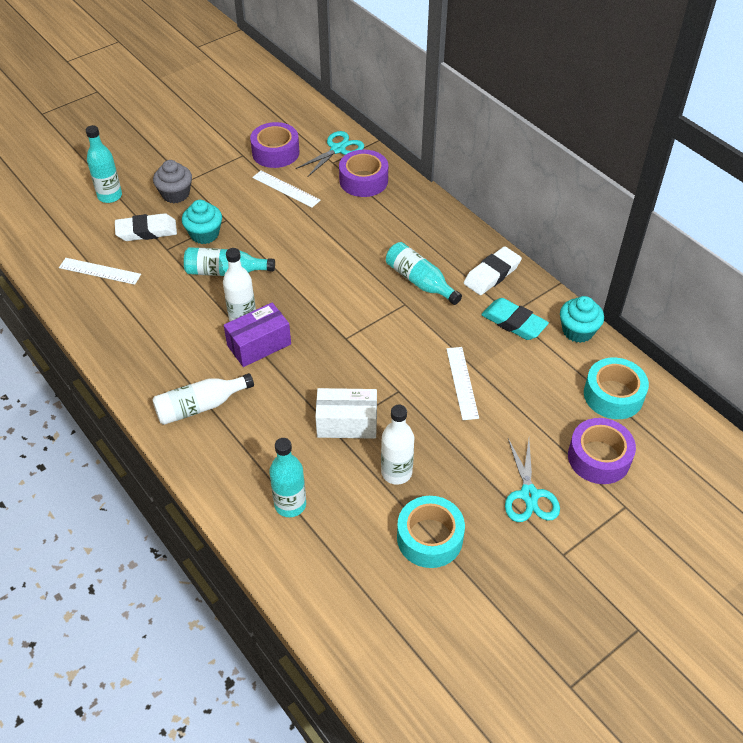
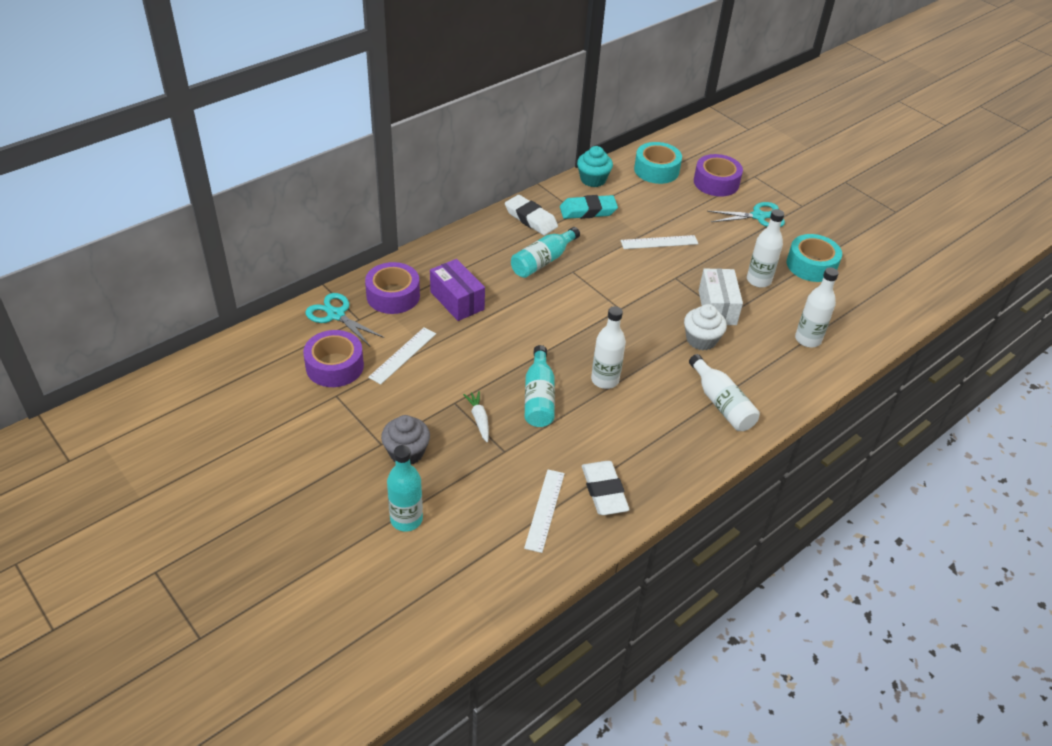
camera: 95 degrees left, 5 degrees down
(146, 231) = (474, 473): white eraser -> white eraser (604, 491)
(204, 234) = (479, 419): turquoise cupcake -> white carrot
(259, 345) = (638, 366): purple box -> purple box (457, 300)
(290, 504) = (808, 339): turquoise bottle -> white bottle
(294, 401) = (701, 340): none -> white cupcake
(513, 322) = (588, 211): turquoise eraser -> turquoise eraser turned 45 degrees clockwise

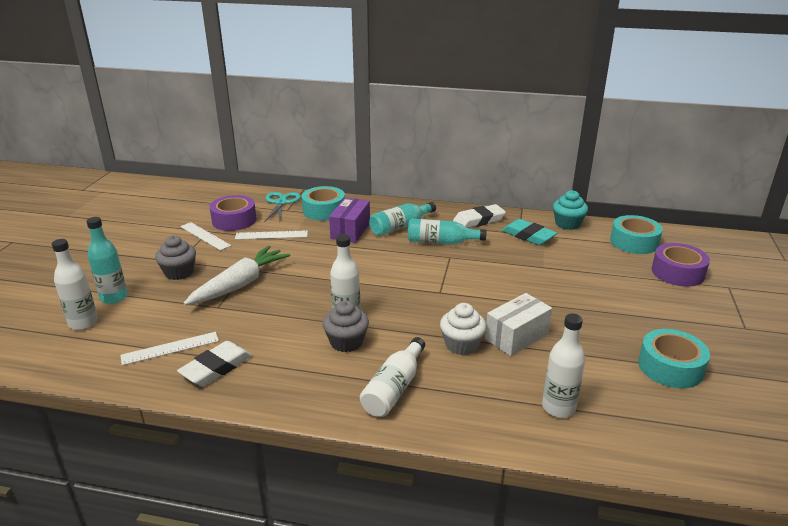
camera: 55 degrees right, 15 degrees down
(393, 295) = (324, 210): purple tape -> turquoise tape
(479, 419) = (240, 284): white carrot -> white carrot, size x2.13
(531, 219) = (479, 220): white eraser -> white eraser turned 60 degrees clockwise
(538, 397) = (290, 298): turquoise bottle -> turquoise bottle (400, 227)
(639, 398) = (346, 342): none -> grey cupcake
(659, 242) = (549, 277): white ruler -> white ruler (205, 236)
(758, 216) = (678, 310): turquoise scissors -> none
(758, 280) = (591, 344): white bottle -> white bottle (83, 323)

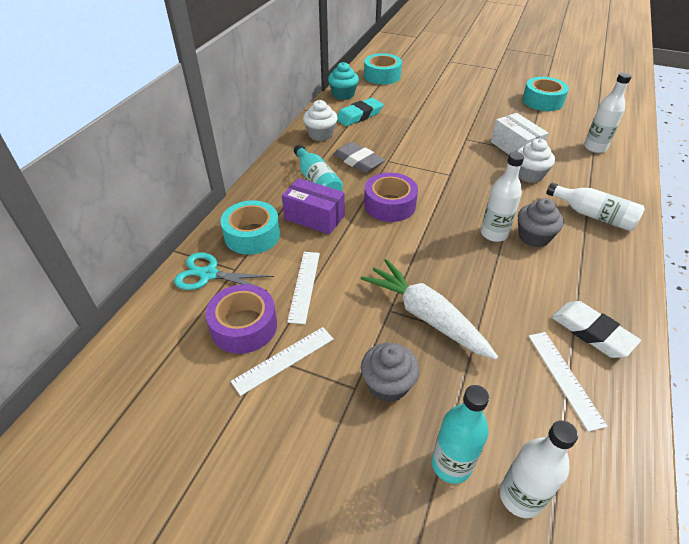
camera: 80 degrees left, 15 degrees up
(441, 242) = (358, 161): turquoise bottle -> grey eraser
(479, 220) = (320, 134): white eraser -> white cupcake
(677, 272) = (429, 72): purple tape -> purple tape (389, 205)

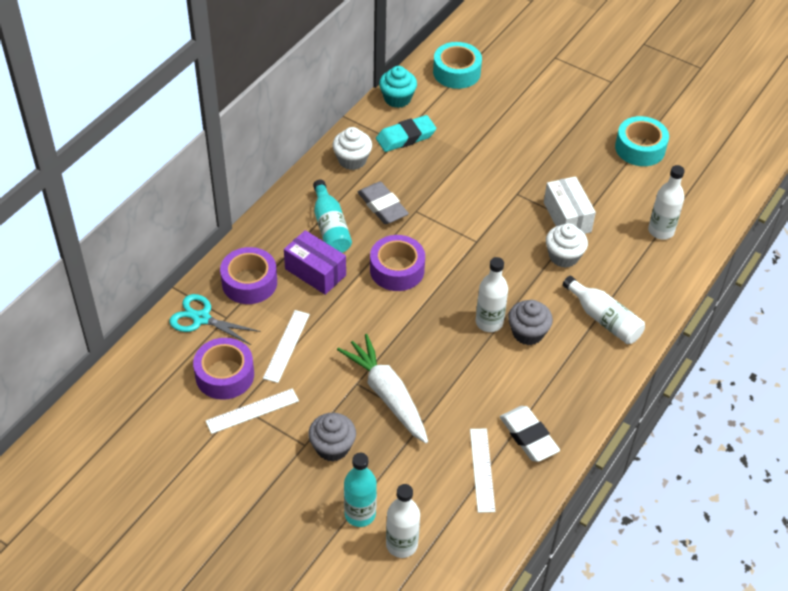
camera: 10 degrees right, 5 degrees up
(252, 235) = (249, 282): turquoise tape -> purple tape

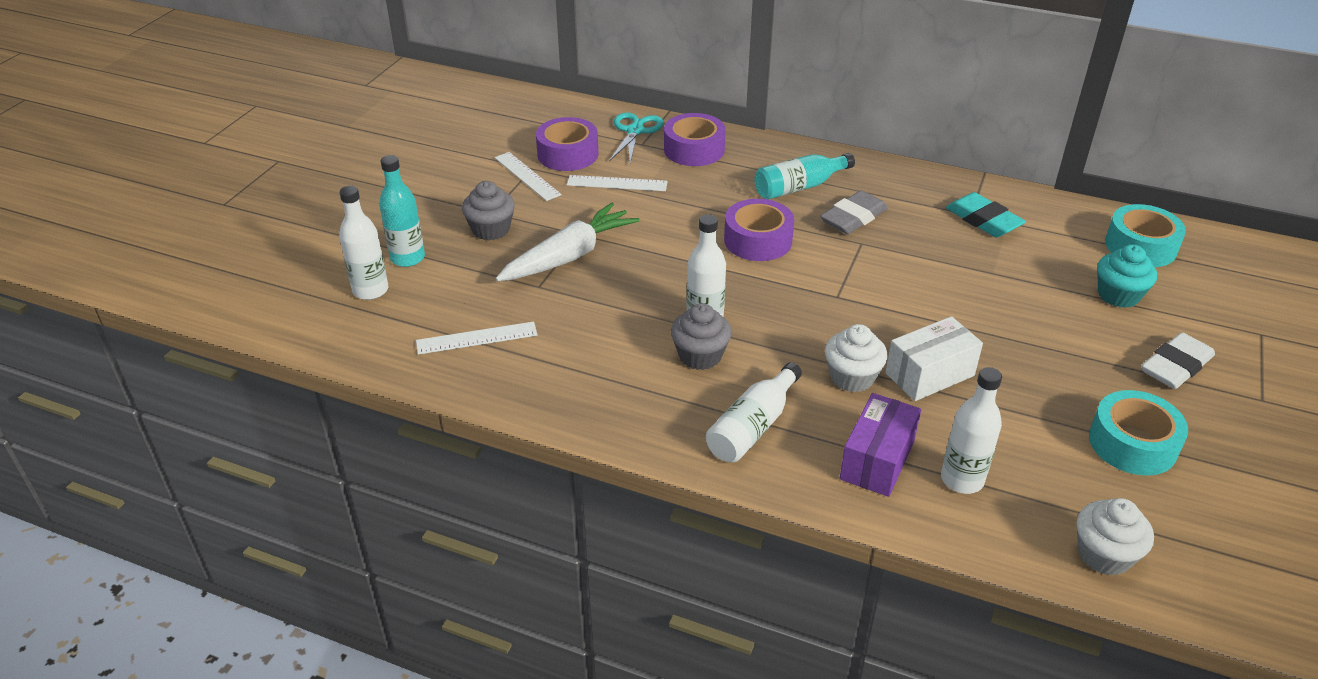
camera: 80 degrees right, 10 degrees down
(315, 272) = (727, 186): purple box -> purple box (877, 460)
(352, 160) = (915, 187): white cupcake -> white cupcake (1104, 555)
(397, 98) = (1047, 206): turquoise cupcake -> turquoise cupcake (1118, 295)
(528, 437) = (532, 372): white eraser -> white eraser (1175, 366)

